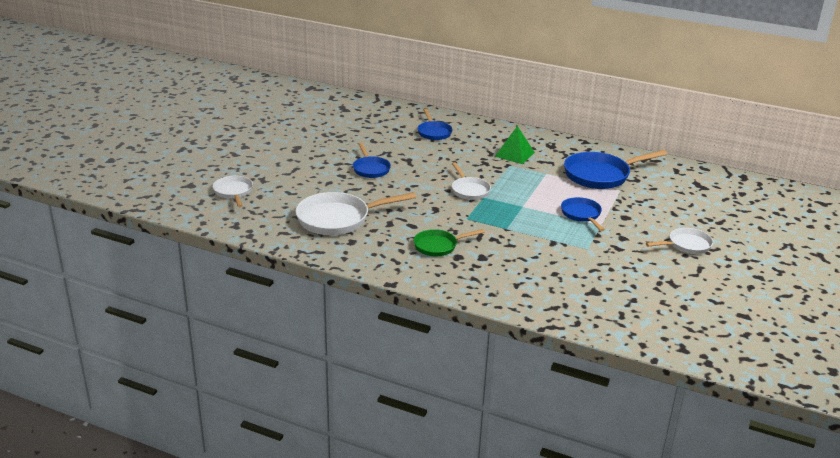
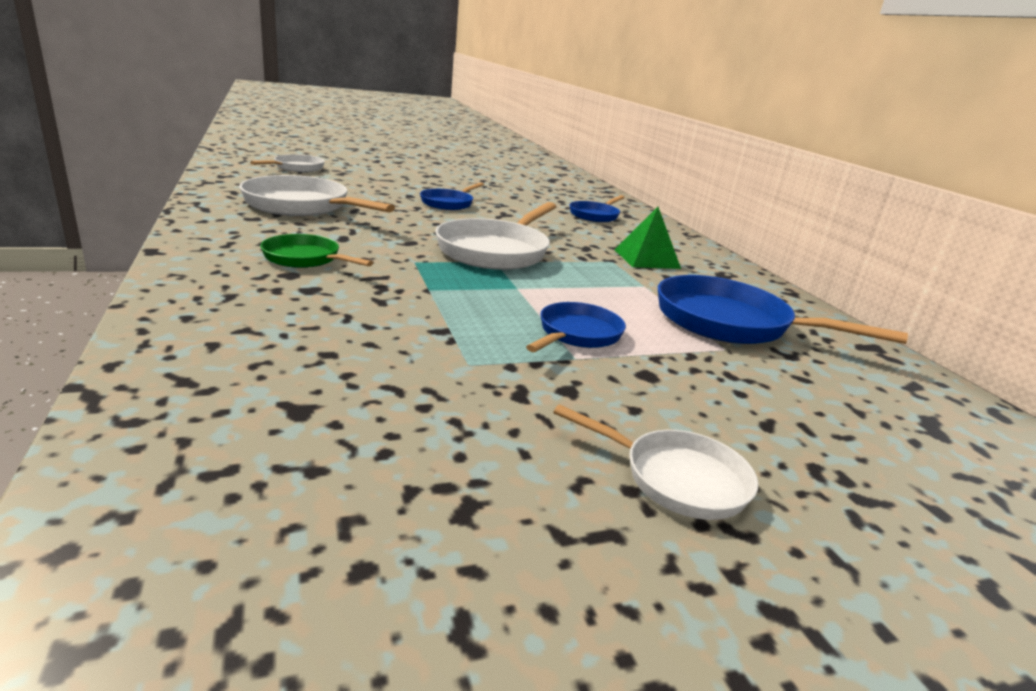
camera: 45 degrees right, 5 degrees down
(469, 190) = (496, 251): white pan -> white pan, size x1.73

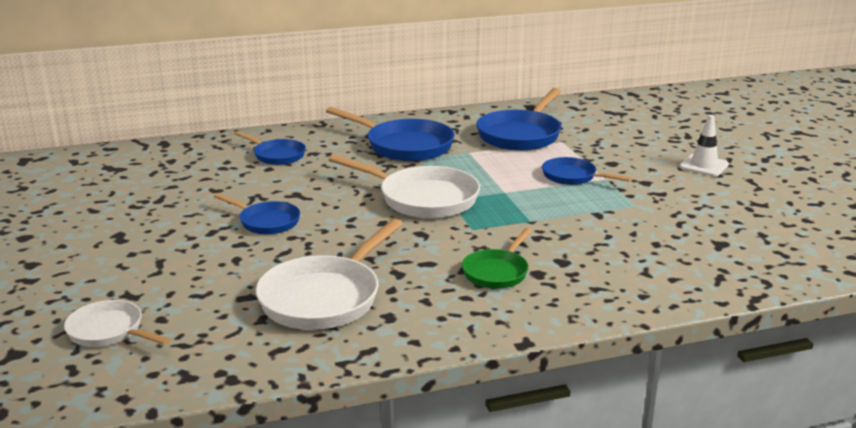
camera: 85 degrees left, 0 degrees up
(646, 259) = (405, 146): green pyramid -> blue pan
(677, 478) = (704, 166): white pan -> white traffic cone

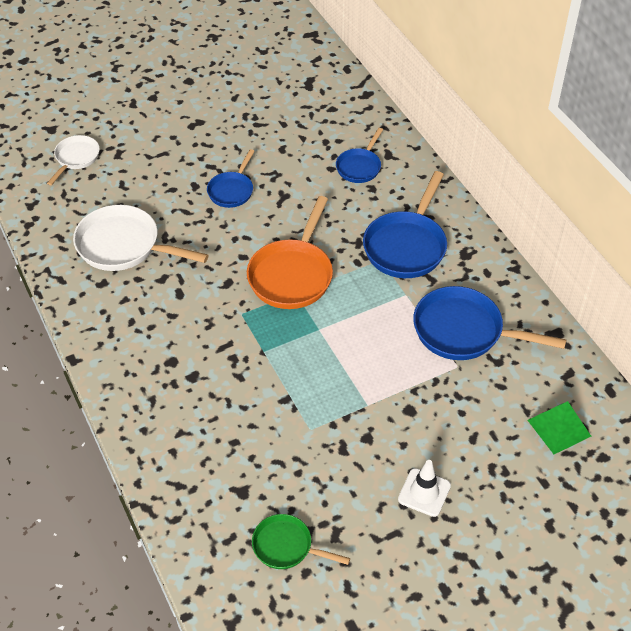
camera: 80 degrees right, 25 degrees up
(423, 199) = (292, 275): white pan -> orange pan
(497, 272) = (170, 336): green pan -> green pan (286, 546)
(572, 177) = (365, 378): blue pan -> none
(630, 116) = (559, 428): none -> green pyramid

